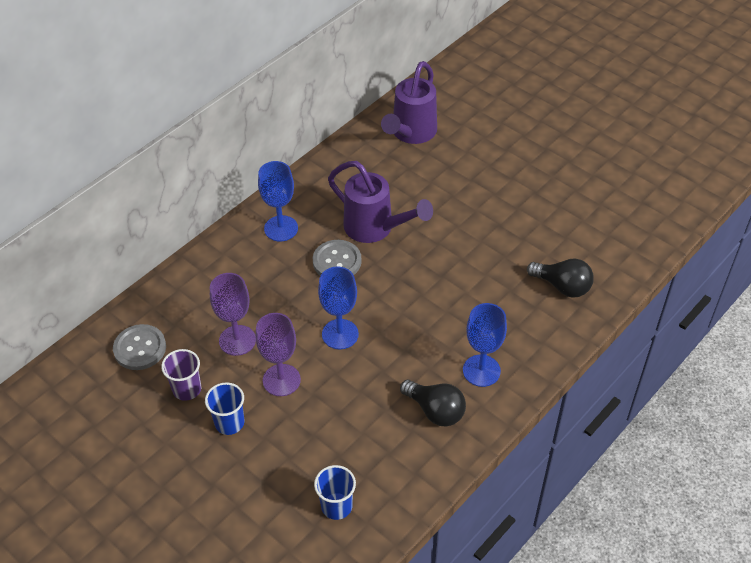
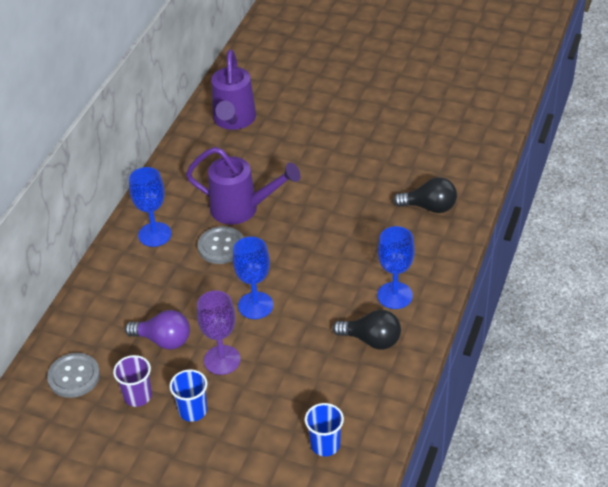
camera: 20 degrees left, 5 degrees down
(237, 340) = (163, 340): purple goblet -> purple light bulb

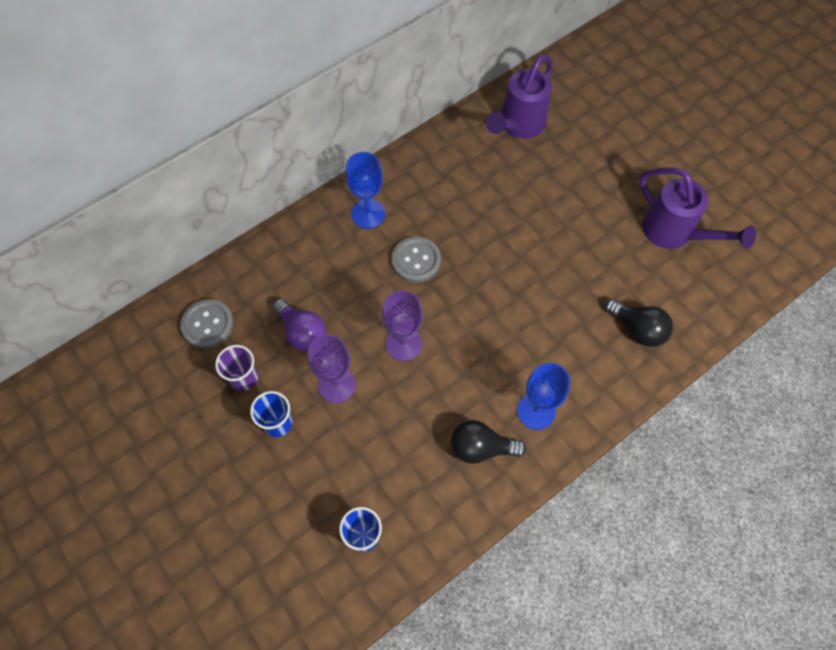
camera: 30 degrees right, 20 degrees up
(242, 209) = (461, 230): purple watering can -> purple watering can (675, 234)
(255, 305) = (403, 343): blue goblet -> purple goblet
(371, 340) = (481, 447): black light bulb -> black light bulb turned 135 degrees clockwise

